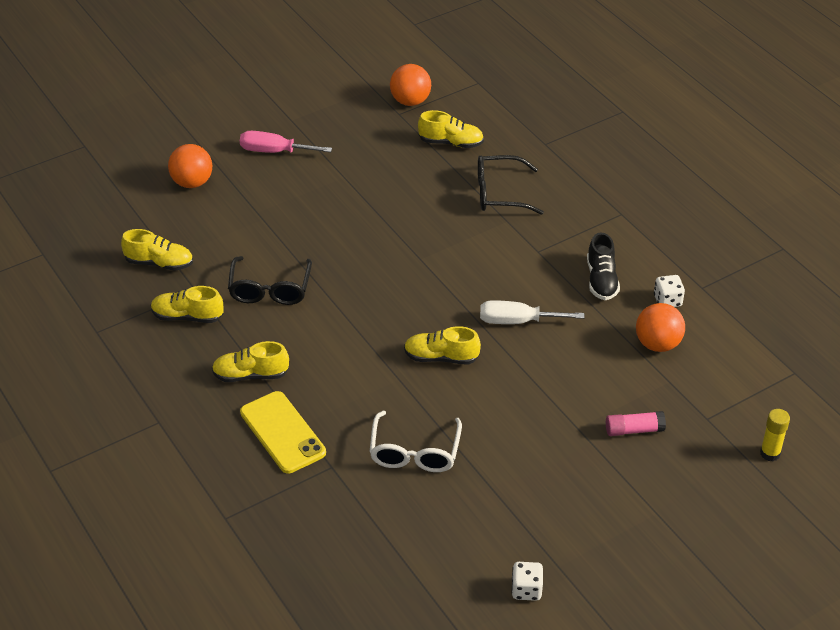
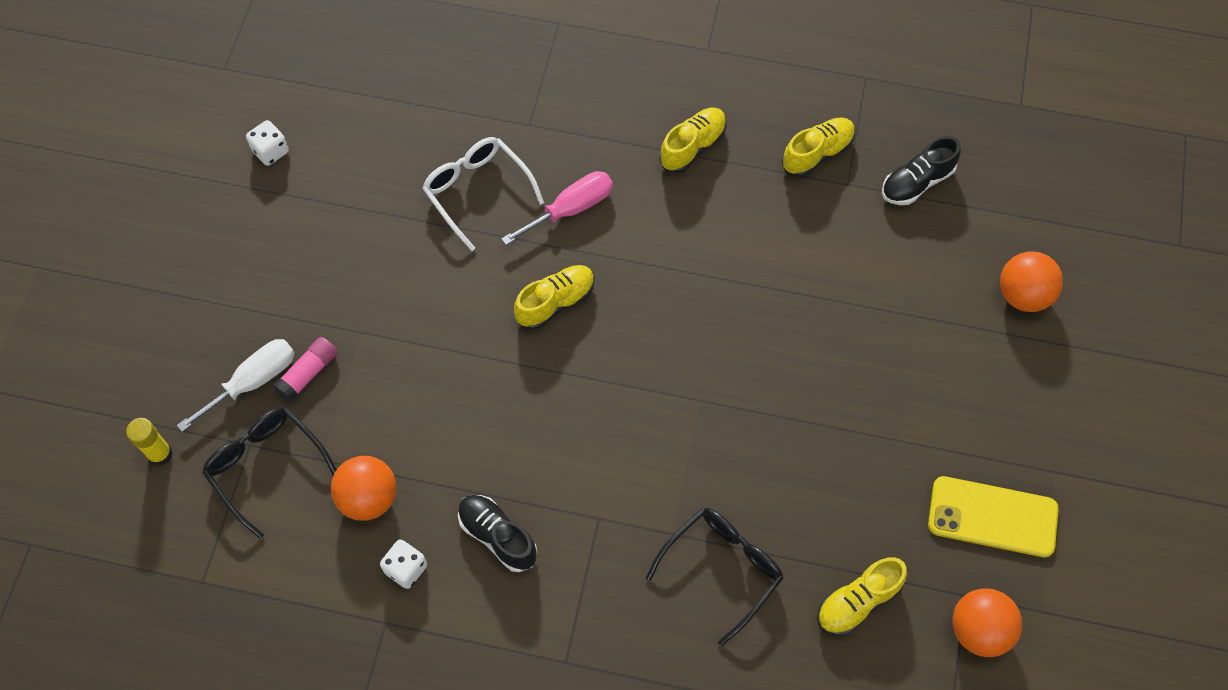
camera: 135 degrees right, 20 degrees up
(159, 263) = (917, 182): yellow shoe -> black shoe
(270, 289) = (788, 241): black glasses -> black glasses (266, 467)
(274, 151) = (1008, 409): pink screwdriver -> pink screwdriver (570, 209)
(282, 432) = (602, 120): yellow phone -> yellow phone (992, 517)
(517, 321) = (529, 406): white screwdriver -> white screwdriver (253, 382)

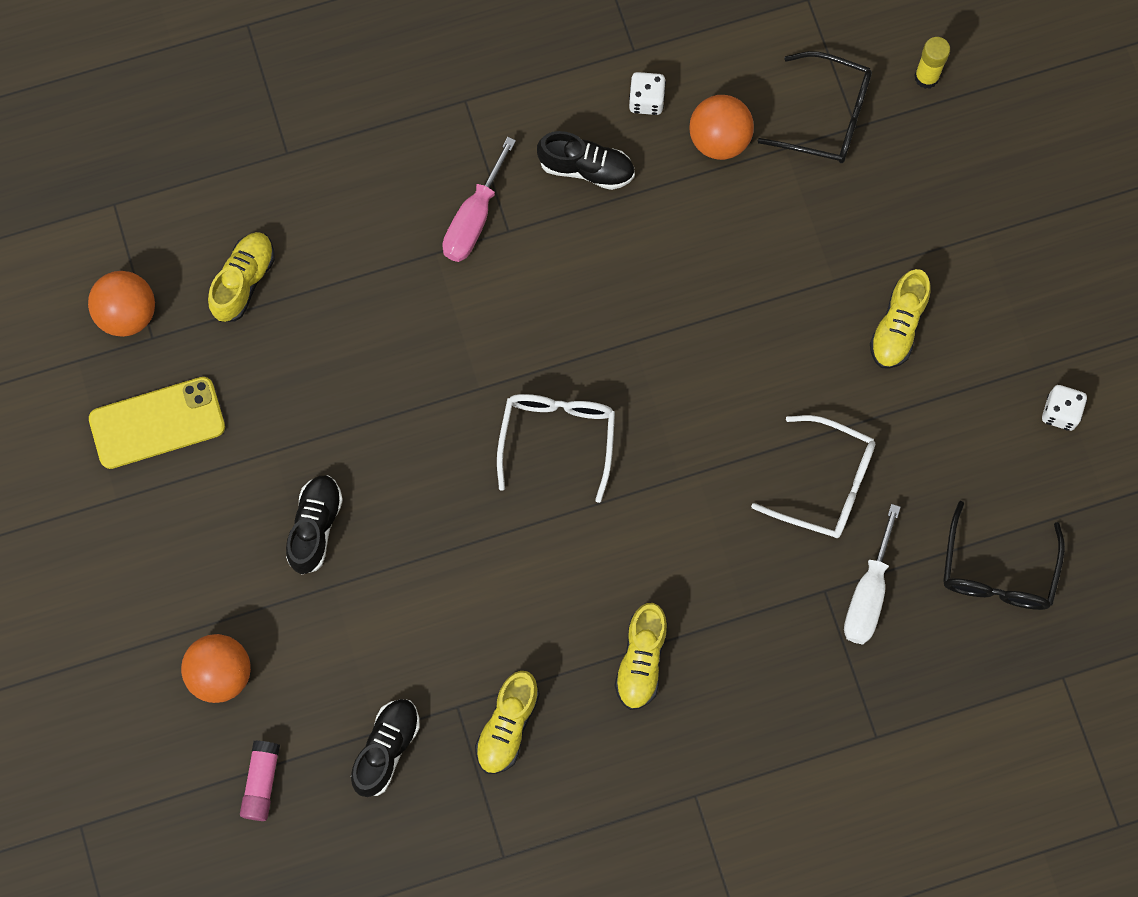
camera: 150 degrees right, 10 degrees up
(253, 382) = (896, 181): white screwdriver -> white screwdriver (868, 594)
(308, 373) = (853, 216): pink glue stick -> pink glue stick (261, 782)
(555, 302) = (673, 410): yellow shoe -> yellow shoe (898, 326)
(570, 209) = (721, 517): pink screwdriver -> pink screwdriver (474, 219)
(660, 329) = (557, 438): none -> white glasses
(722, 569) = (376, 246): black glasses -> black glasses (997, 571)
(894, 363) = (315, 527): none -> black shoe

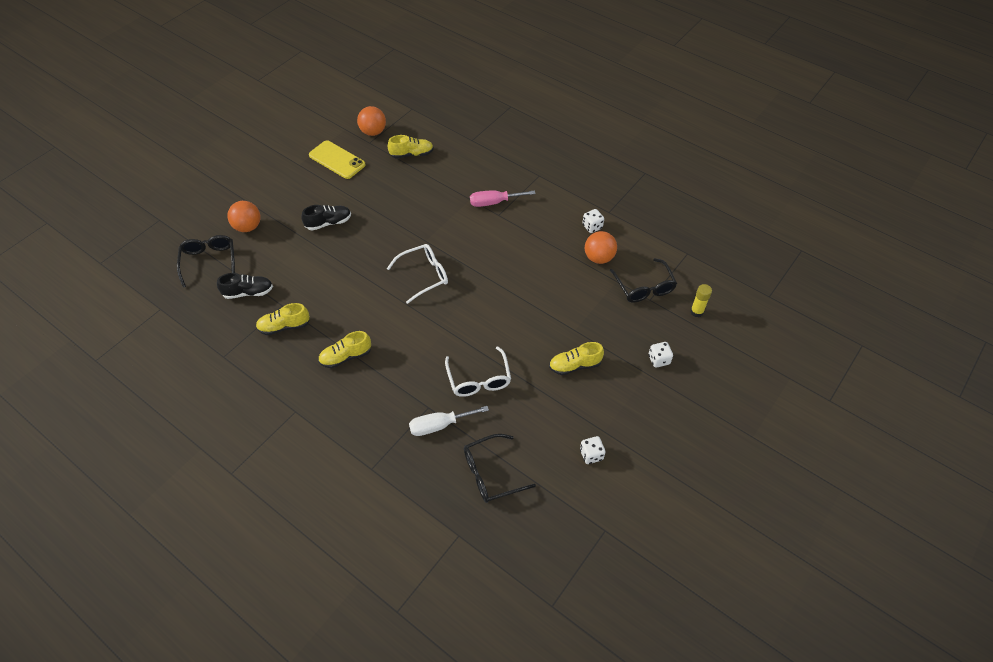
camera: 55 degrees right, 20 degrees down
(261, 782) = (209, 261): pink glue stick -> black glasses
(586, 168) = (546, 224): black shoe -> none
(971, 200) = (658, 359): none -> white dice

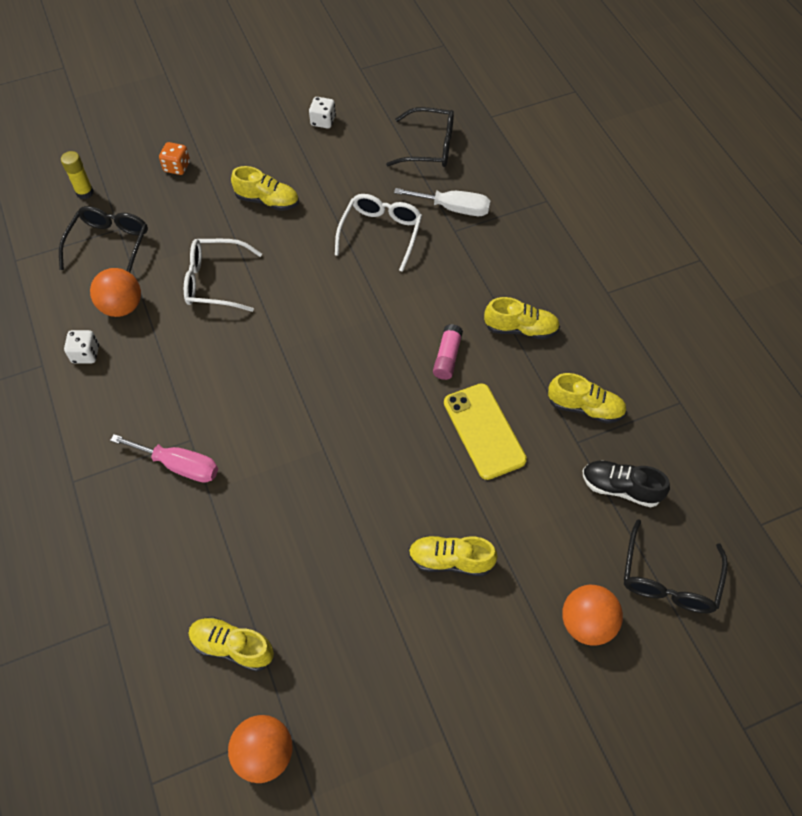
camera: 150 degrees left, 5 degrees up
(328, 223) = (451, 560): black shoe -> yellow shoe
(337, 160) = (370, 709): yellow phone -> yellow phone (484, 431)
(384, 317) = (447, 357): none -> pink glue stick
(424, 275) = (361, 392): white glasses -> white glasses (215, 281)
(658, 359) = (177, 167): white dice -> orange dice

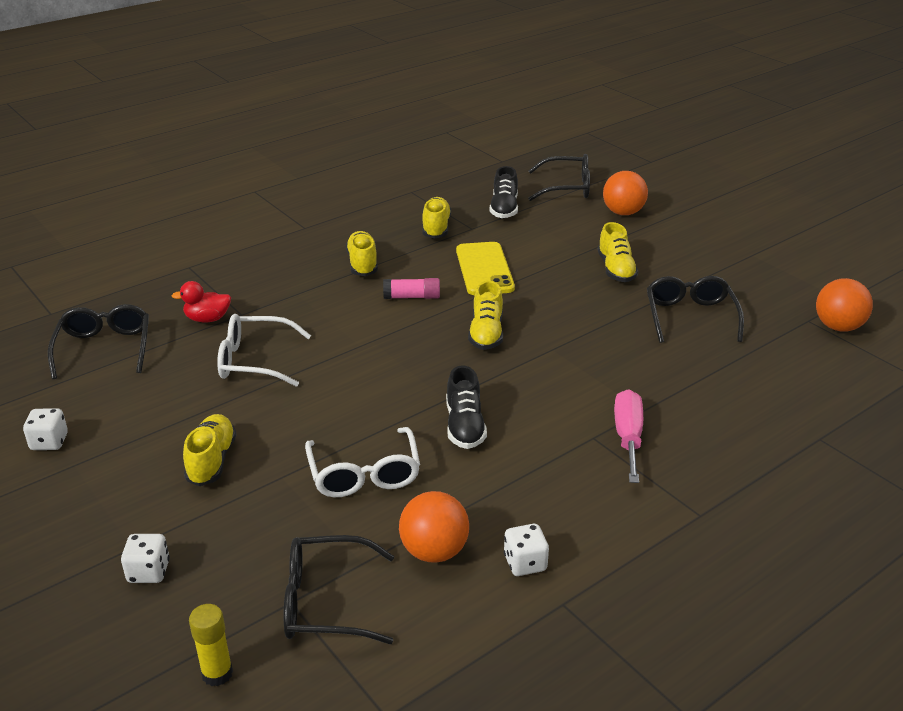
camera: 105 degrees left, 25 degrees down
(177, 167) = (149, 572): orange dice -> white dice
(232, 647) = (775, 360): yellow shoe -> yellow shoe (486, 333)
(242, 354) = (464, 426): none -> black shoe
(335, 598) = (690, 317): none -> black glasses
(453, 208) = (207, 319): white screwdriver -> red duck
(484, 431) = (484, 269): yellow phone -> yellow phone turned 60 degrees counterclockwise

